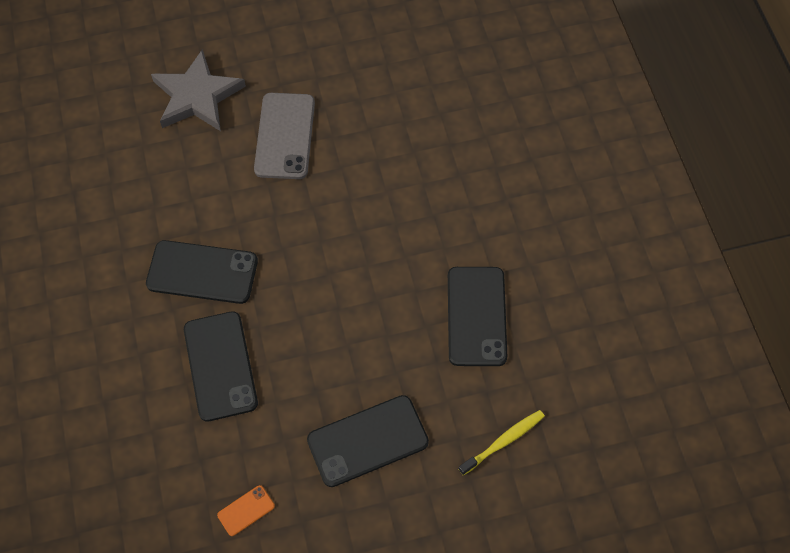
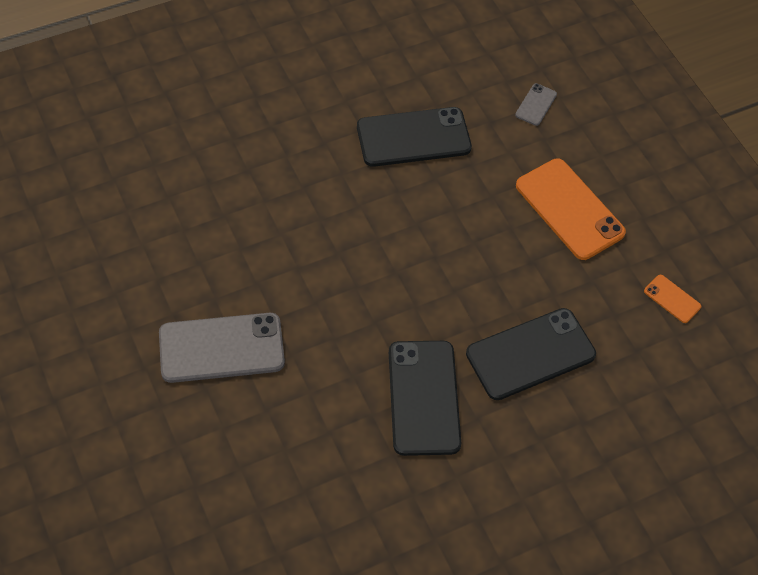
camera: 105 degrees left, 5 degrees down
(197, 96) = (173, 461): grey star -> none
(367, 441) = (569, 209): black phone -> orange phone
(503, 441) = (536, 105): yellow toothbrush -> grey phone

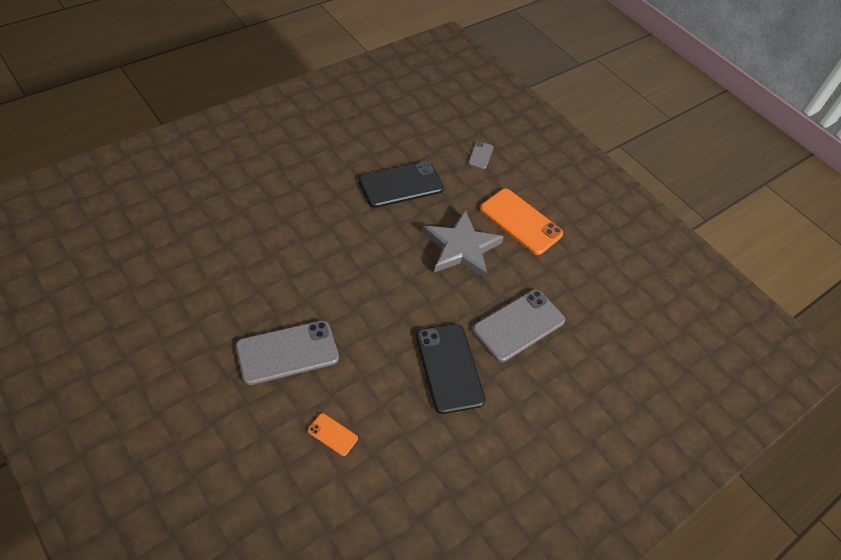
camera: 15 degrees left, 5 degrees down
(477, 237) = (461, 248): none -> grey star
(530, 354) = (518, 325): black phone -> grey phone
(672, 299) = (605, 274): orange phone -> orange phone (332, 434)

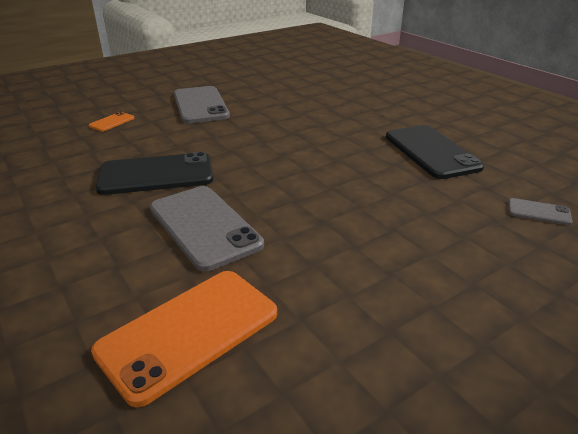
camera: 100 degrees right, 20 degrees down
(461, 248) = (337, 188): grey star -> none
(520, 221) = (407, 242): orange phone -> orange phone (189, 332)

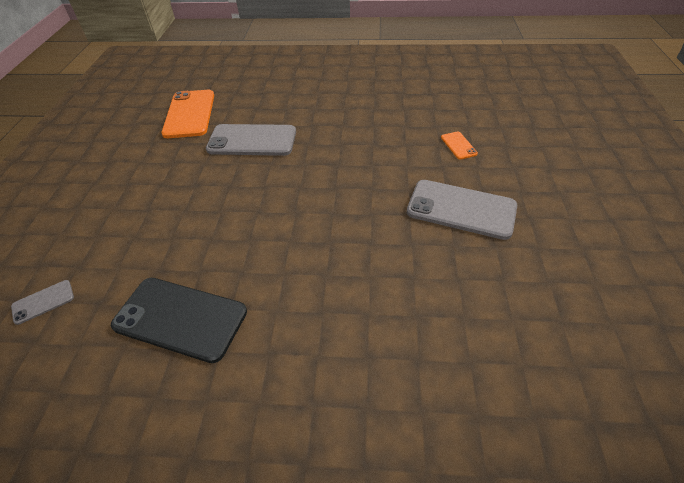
camera: 130 degrees right, 15 degrees up
(156, 174) = (335, 142): black phone -> none

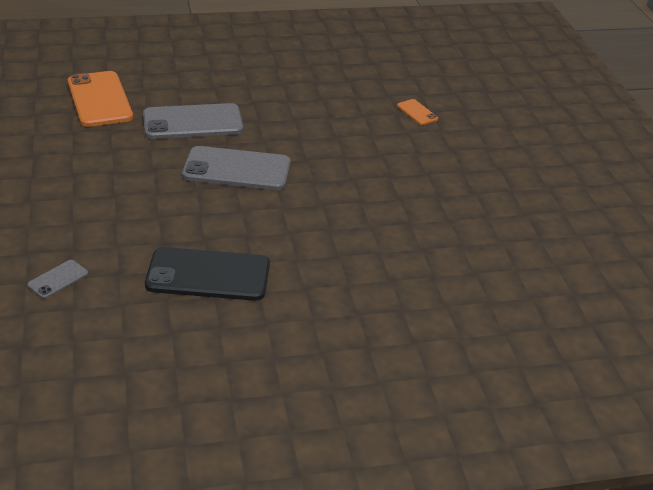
camera: 20 degrees left, 10 degrees down
(461, 209) = (436, 167): grey phone -> grey phone (237, 169)

